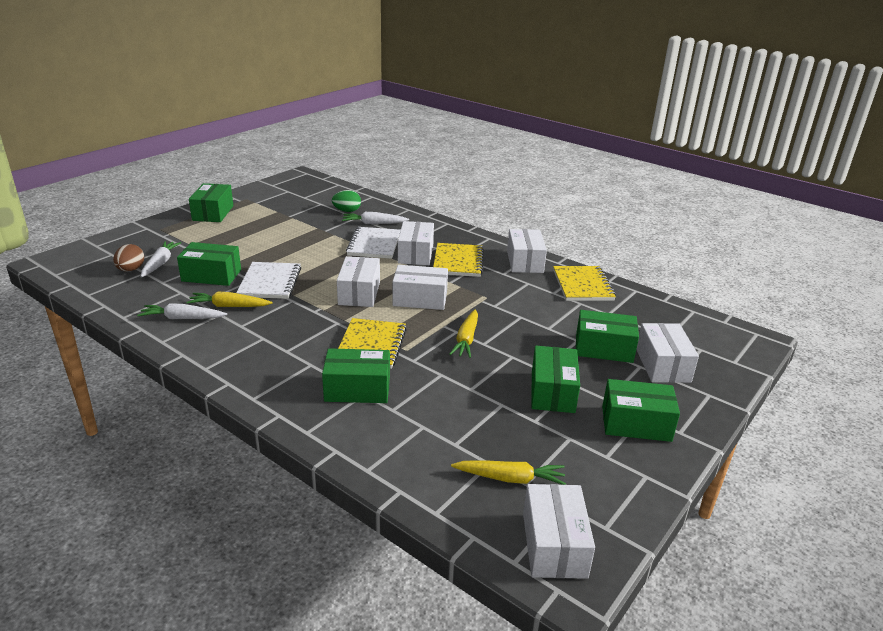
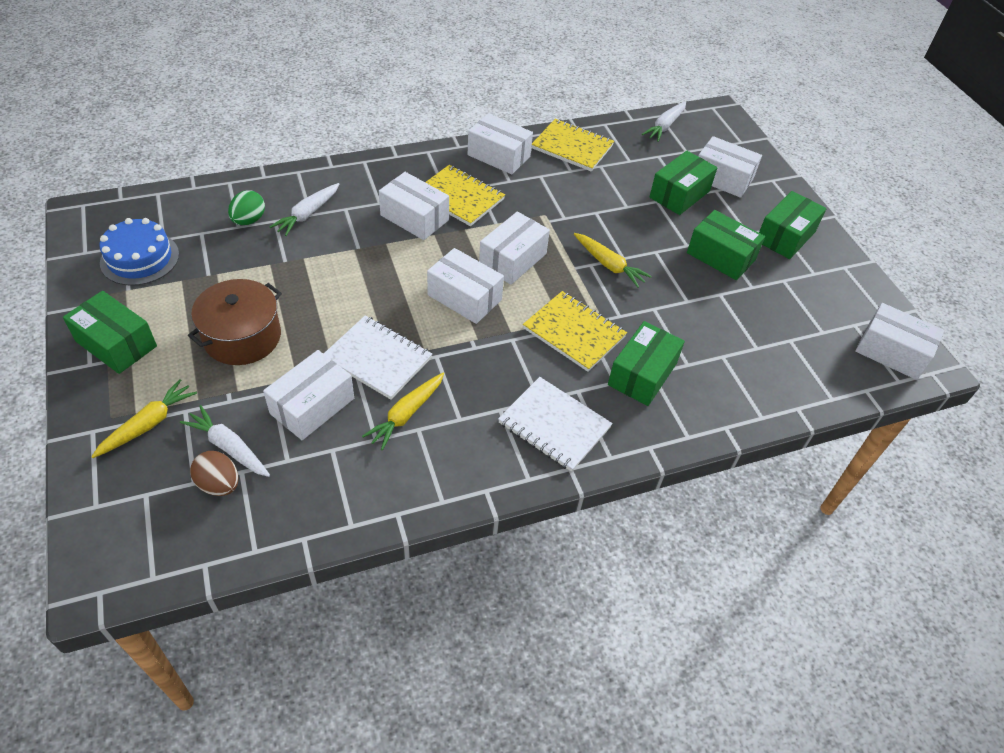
camera: 60 degrees left, 20 degrees up
(182, 318) = (401, 467): white carrot -> white carrot (665, 126)
(211, 275) = (312, 406): green box -> white box
(249, 240) = (242, 337): none -> brown pot
(282, 197) = (140, 258): none -> blue cake
(374, 244) = (362, 238): white notebook -> white notebook (554, 425)
(510, 478) = (813, 337): yellow carrot -> yellow carrot (148, 424)

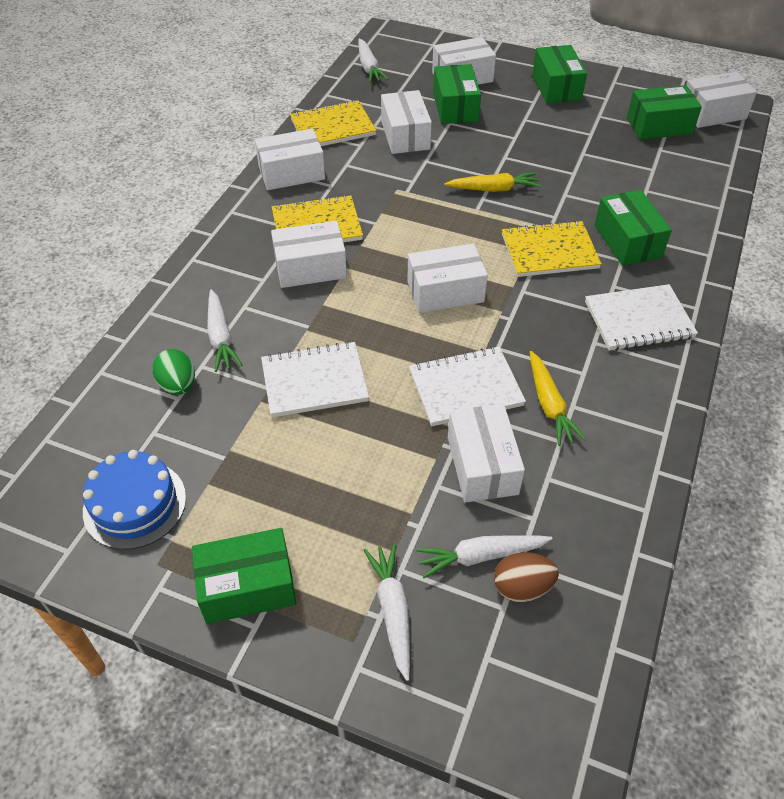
camera: 45 degrees left, 0 degrees up
(148, 424) = (392, 611): yellow carrot -> white carrot
(242, 337) = (342, 473): brown pot -> none
(310, 279) = (314, 381): none -> white notebook
(512, 259) = (430, 238): white box -> white box (405, 135)
(720, 256) = (544, 129): green box -> green box (659, 126)

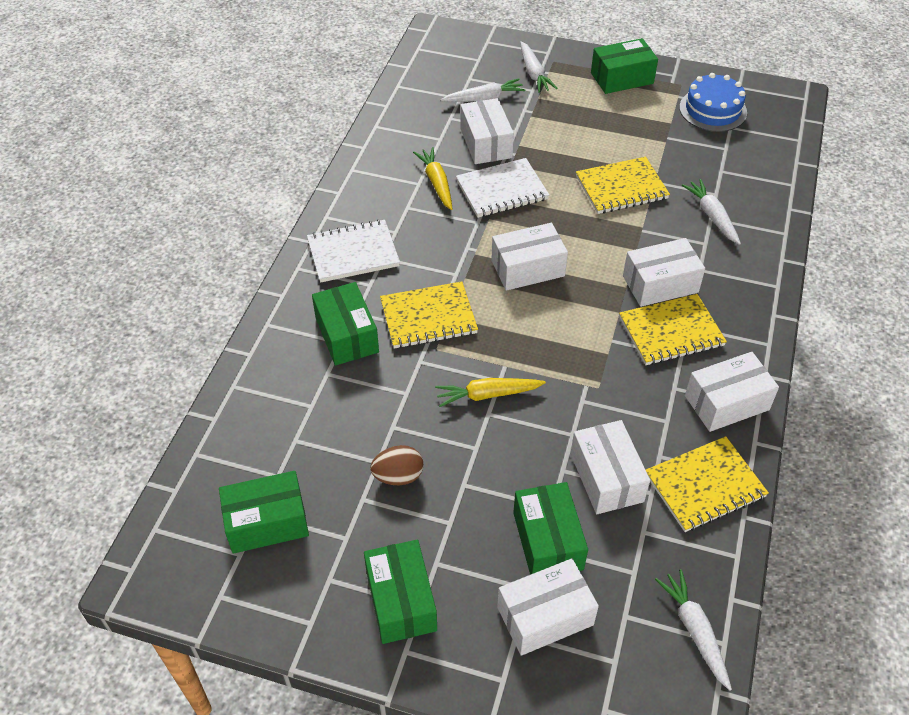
camera: 175 degrees right, 0 degrees up
(178, 385) = (726, 179): green egg -> none
(314, 381) = (621, 188): white notebook -> yellow notebook
(522, 587) = (458, 87): brown egg -> brown egg (398, 476)
(712, 113) = (183, 556): white box -> none

